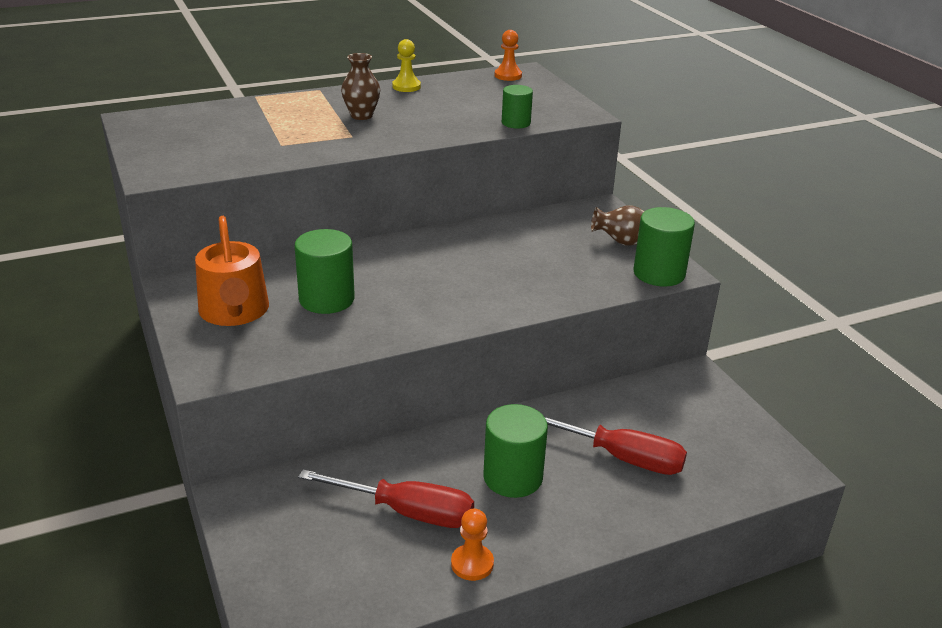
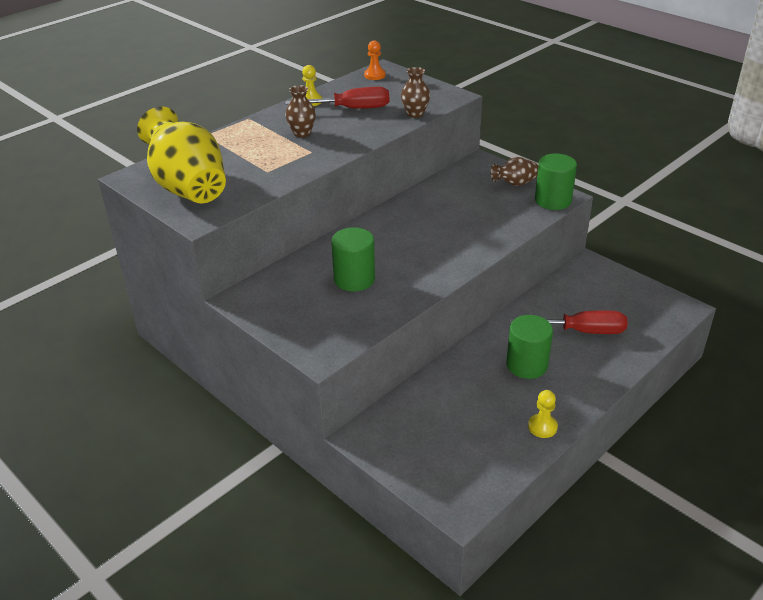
camera: 20 degrees left, 5 degrees up
(179, 142) = (188, 188): none -> yellow vase
(234, 312) = (298, 307): orange watering can -> none
(407, 512) = (479, 408): red screwdriver -> red screwdriver (351, 109)
(472, 564) = (542, 427): orange pawn -> yellow pawn
(516, 123) = (415, 114): green cylinder -> brown vase

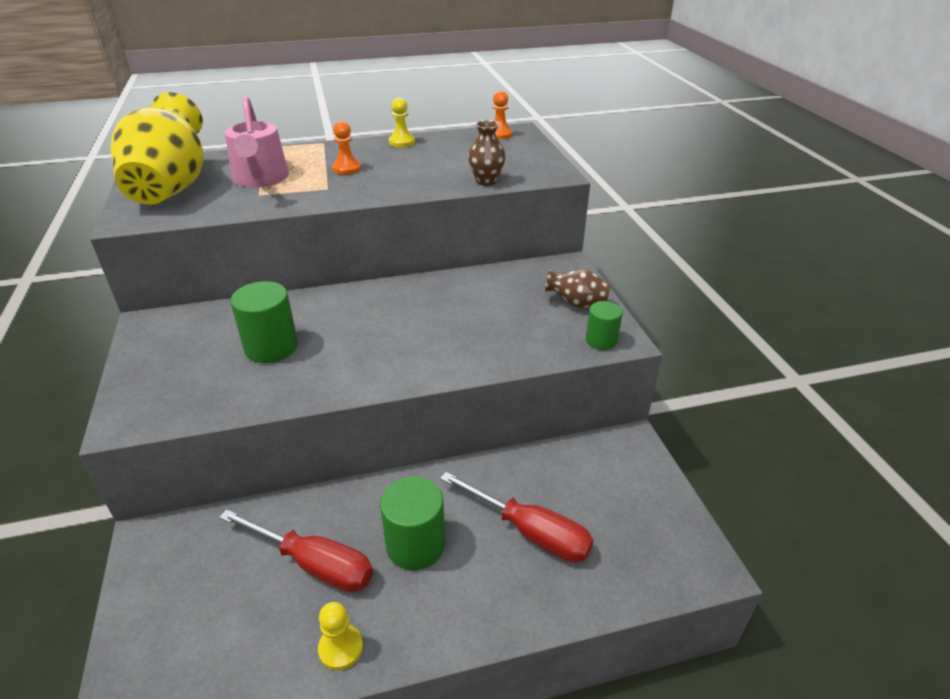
camera: 30 degrees right, 0 degrees up
(248, 160) = (260, 179): none -> pink watering can
(302, 133) = (346, 168): brown vase -> orange pawn
(351, 109) = (429, 159): red screwdriver -> red screwdriver (314, 564)
(553, 200) = (601, 340): green cylinder -> green cylinder, size x0.62

